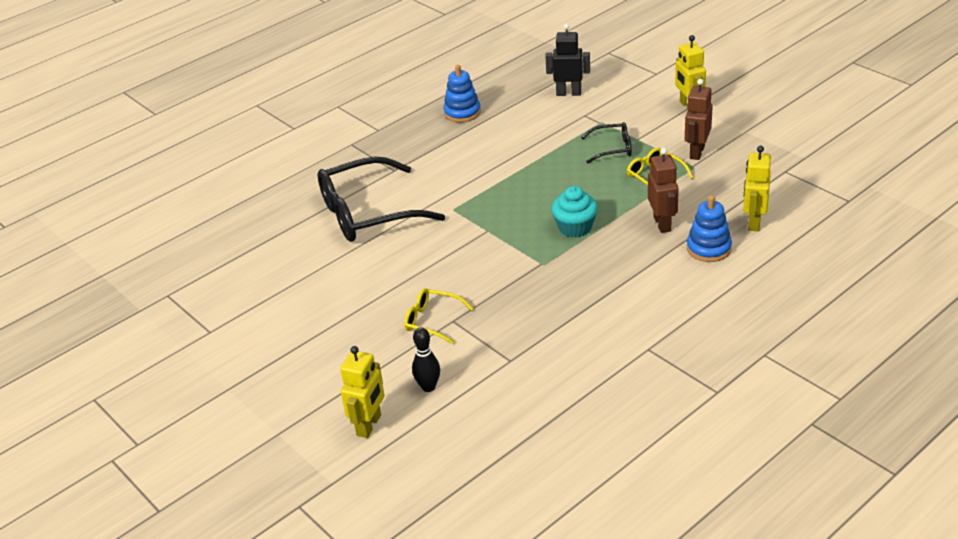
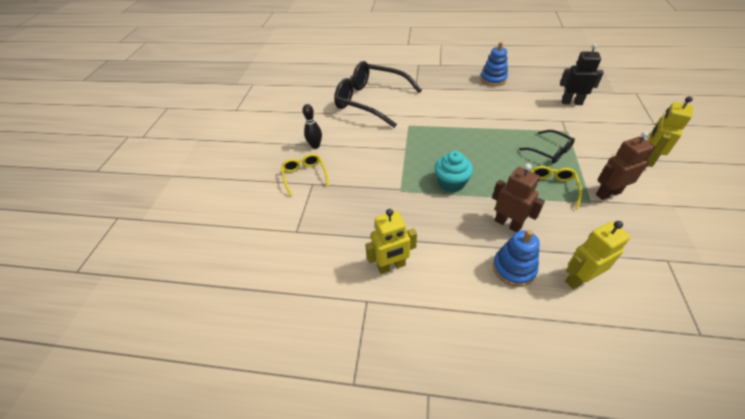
camera: 50 degrees right, 10 degrees up
(369, 425) = (197, 205): yellow robot -> yellow robot (391, 266)
(428, 387) = (245, 209): black bowling pin -> black bowling pin (315, 146)
(568, 93) = (571, 102): black robot -> black robot turned 45 degrees counterclockwise
(662, 224) = (508, 224): brown robot -> brown robot turned 90 degrees counterclockwise

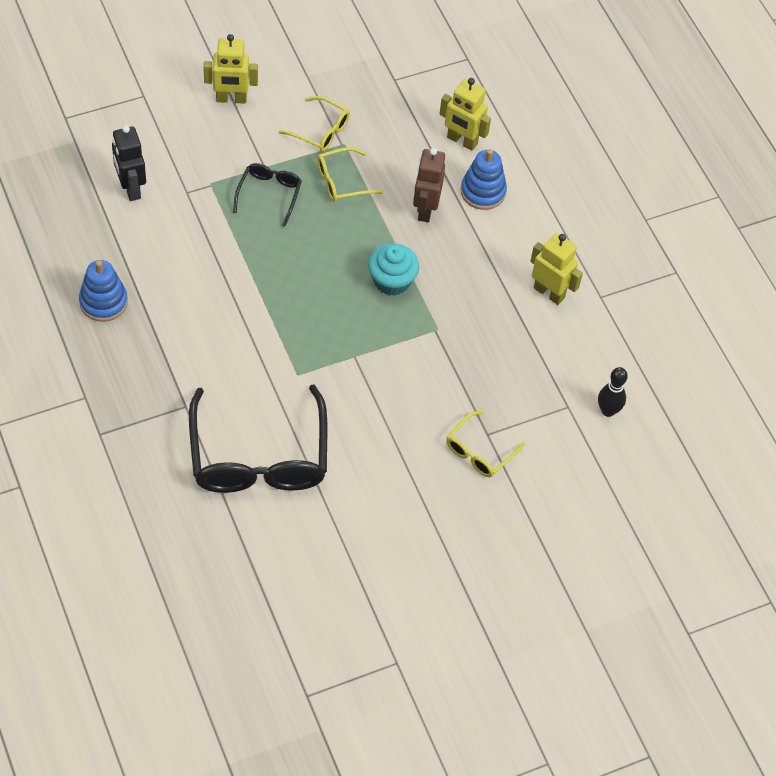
camera: 130 degrees left, 10 degrees up
(315, 146) = (414, 474): black bowling pin -> black bowling pin (608, 411)
(608, 193) = (320, 130): brown robot -> yellow glasses

